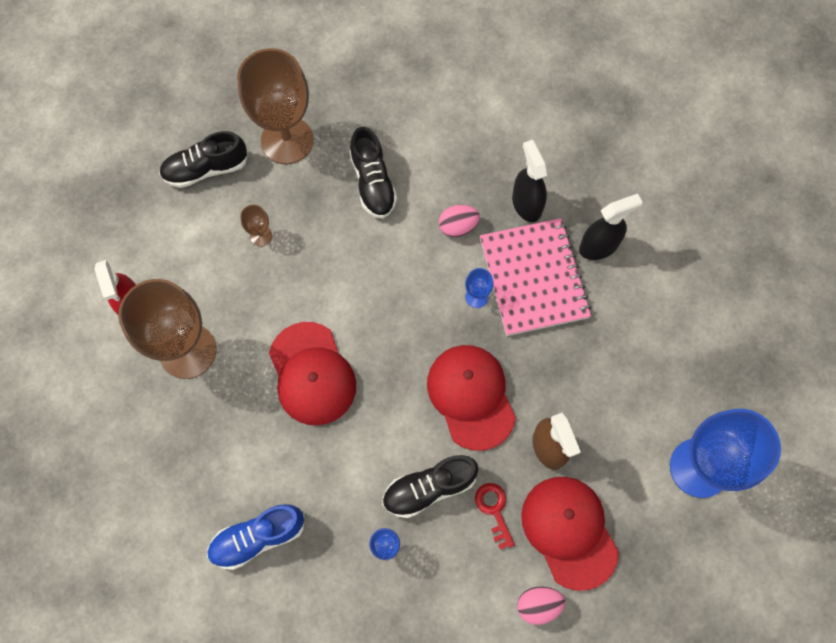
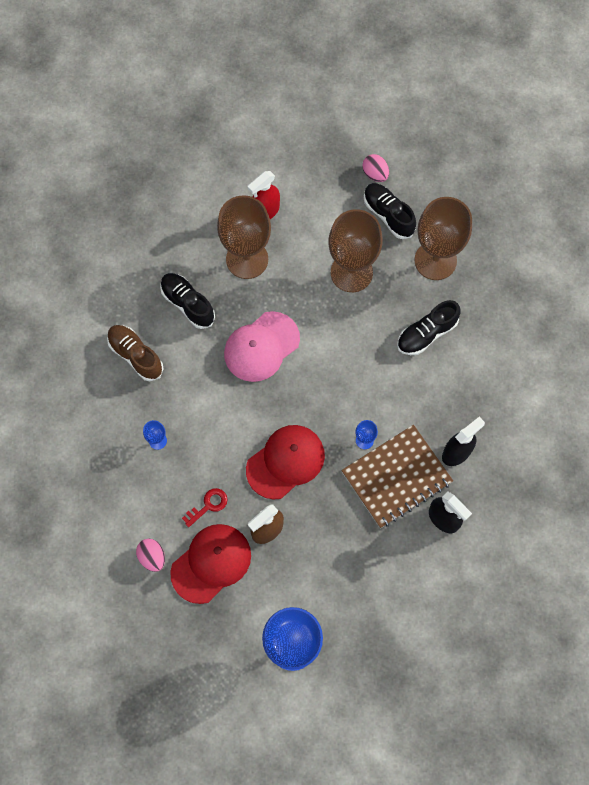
camera: 70 degrees right, 0 degrees up
(258, 538) = (136, 355): blue shoe -> brown shoe
(261, 236) = (351, 272): brown goblet -> brown goblet, size x2.47
(312, 374) = (261, 347): red cap -> pink cap
(429, 488) = (208, 455): black shoe -> black shoe (188, 304)
(458, 227) = (416, 408): pink egg -> pink egg (375, 174)
(533, 278) = (396, 477): pink notebook -> brown notebook

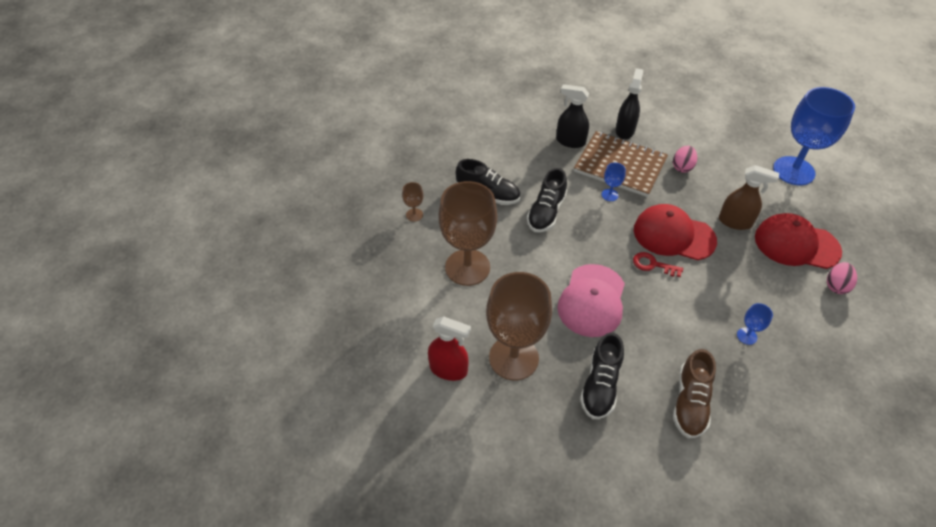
camera: 120 degrees left, 20 degrees down
(208, 505) = (758, 269): red key -> red key (653, 265)
(261, 347) = (592, 300): pink cap -> pink cap turned 90 degrees clockwise
(375, 174) = (348, 295): pink egg -> pink egg (682, 167)
(388, 215) = (388, 266): black shoe -> black shoe (546, 212)
(435, 260) = (414, 215): brown goblet -> brown goblet, size x0.41

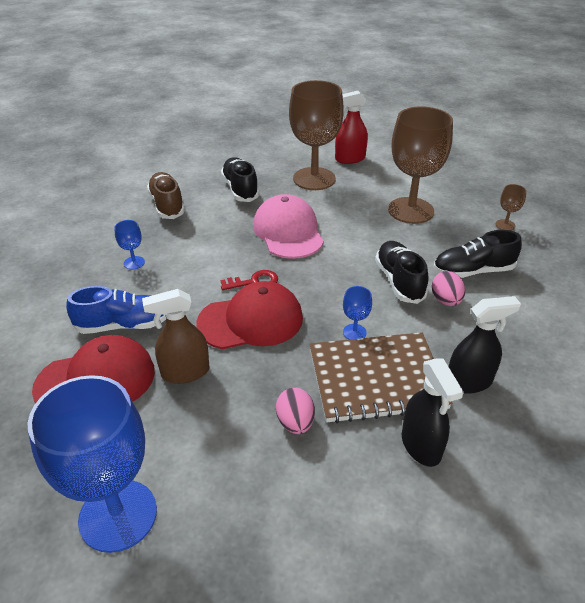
camera: 145 degrees right, 10 degrees down
(769, 277) = (123, 325): none -> blue shoe
(836, 286) = (40, 350): pink egg -> pink egg (446, 300)

